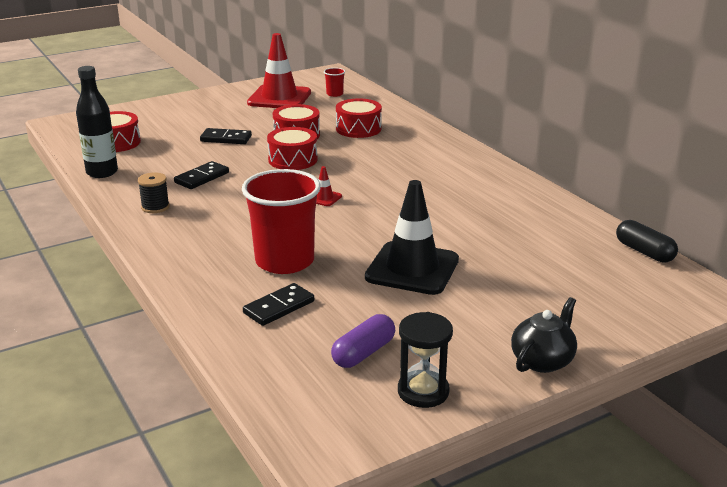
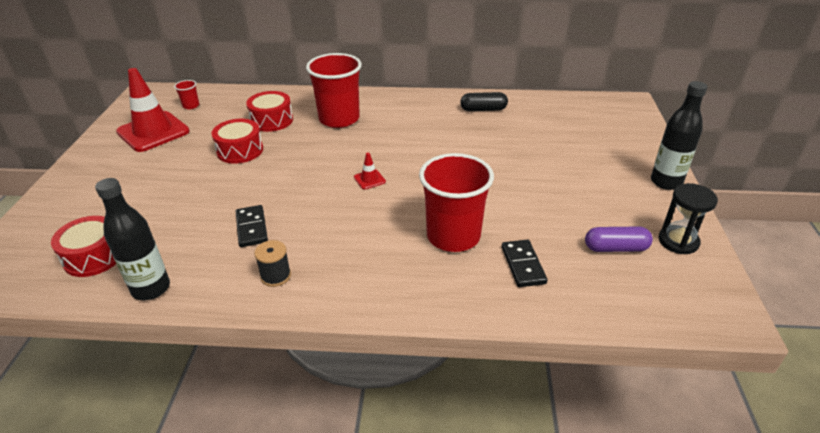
camera: 55 degrees left, 10 degrees up
(226, 139) = (191, 187): black domino -> none
(293, 160) = (283, 169): red drum -> none
(363, 353) = (615, 248): purple capsule -> purple capsule turned 75 degrees counterclockwise
(403, 152) = (339, 119): none -> red cup
(412, 269) = (517, 183): black traffic cone -> none
(542, 360) = (666, 182): black teapot -> black bottle
(644, 252) = (567, 99): black capsule -> black capsule (483, 109)

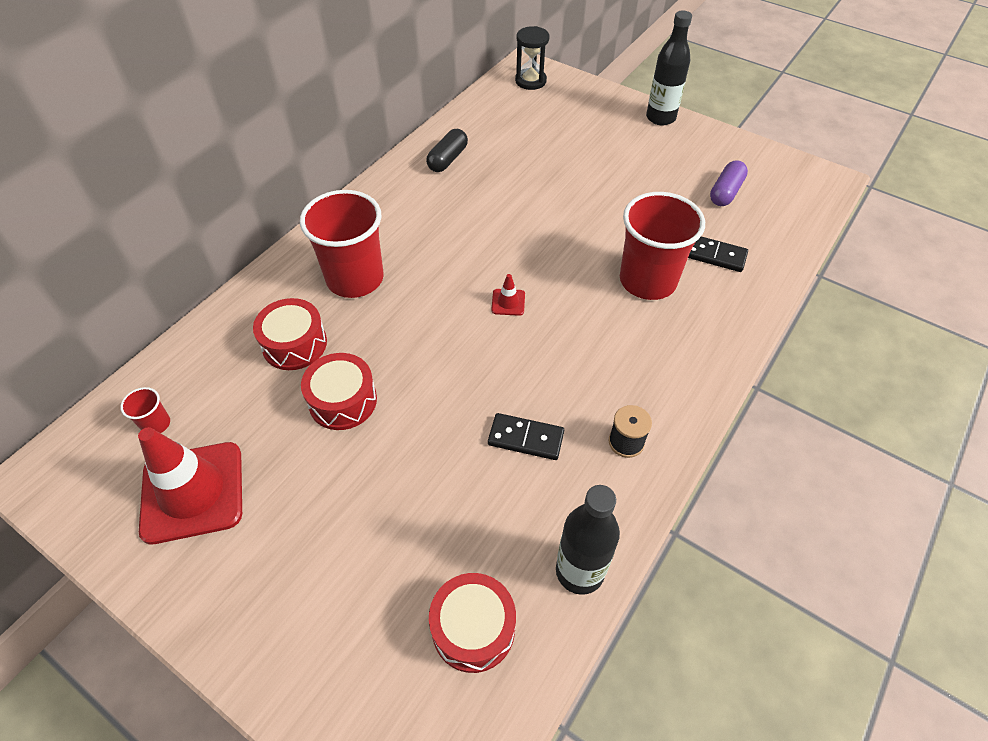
camera: 60 degrees left, 15 degrees up
(678, 241) = (737, 156): black hourglass -> black hourglass (530, 81)

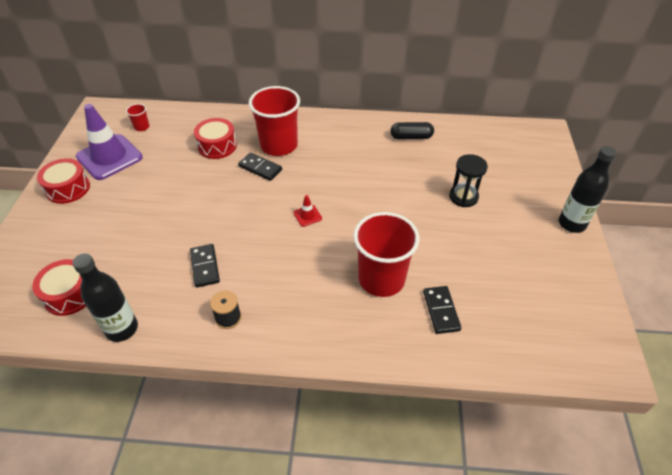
camera: 60 degrees right, 5 degrees down
(192, 492) = (109, 157): red traffic cone -> purple traffic cone
(343, 401) = (190, 180): red drum -> red drum (68, 188)
(383, 314) = (260, 168): none -> black domino
(530, 81) = (533, 140): black hourglass -> black hourglass (463, 197)
(725, 192) = (522, 295): purple capsule -> none

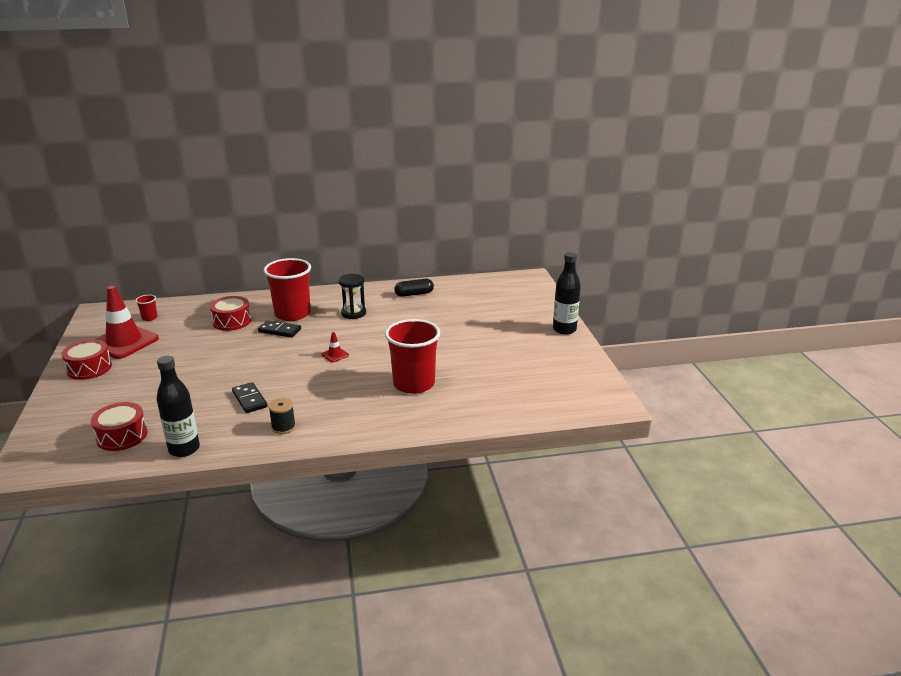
camera: 15 degrees left, 20 degrees down
(109, 157) = (124, 342): purple traffic cone -> red traffic cone
(441, 311) = (470, 395): black domino -> none
(463, 197) = (470, 325): black hourglass -> black hourglass (353, 313)

